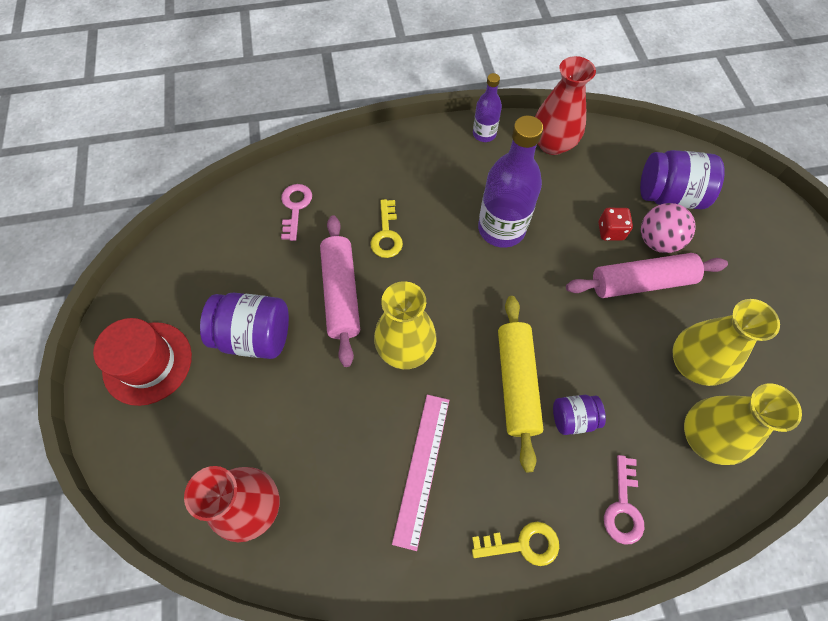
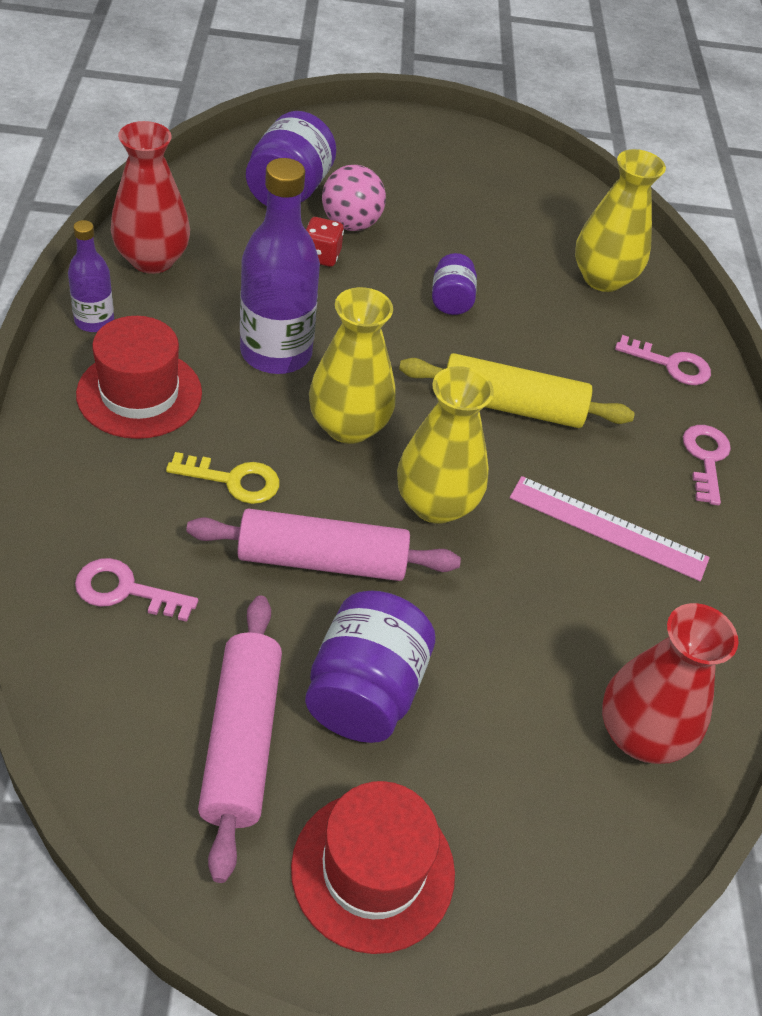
camera: 85 degrees left, 15 degrees down
(436, 172) = (139, 393): none -> red hat
(522, 544) = (706, 459): yellow key -> pink key
(573, 418) = (565, 371): purple jar -> purple jar (451, 300)
(641, 282) = (404, 257): pink rolling pin -> pink rolling pin (241, 741)
(692, 364) = (518, 256): yellow vase -> yellow vase (348, 426)

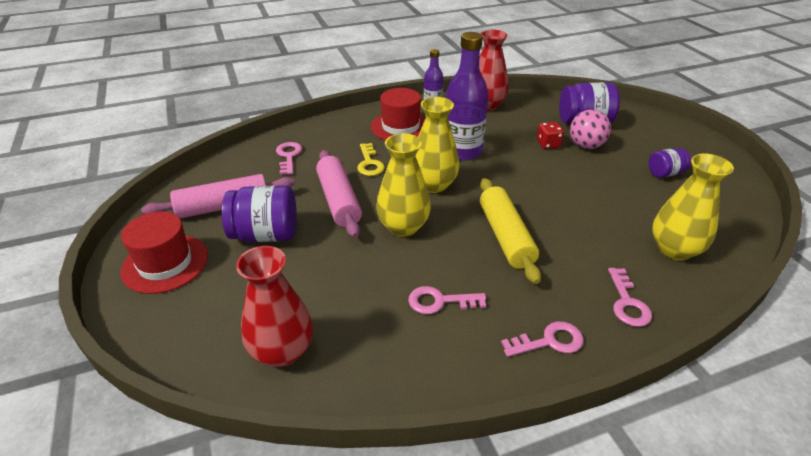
camera: 75 degrees right, 10 degrees down
(451, 300) = (568, 193): purple jar -> purple jar (665, 173)
(608, 527) = (440, 301): pink ruler -> pink key

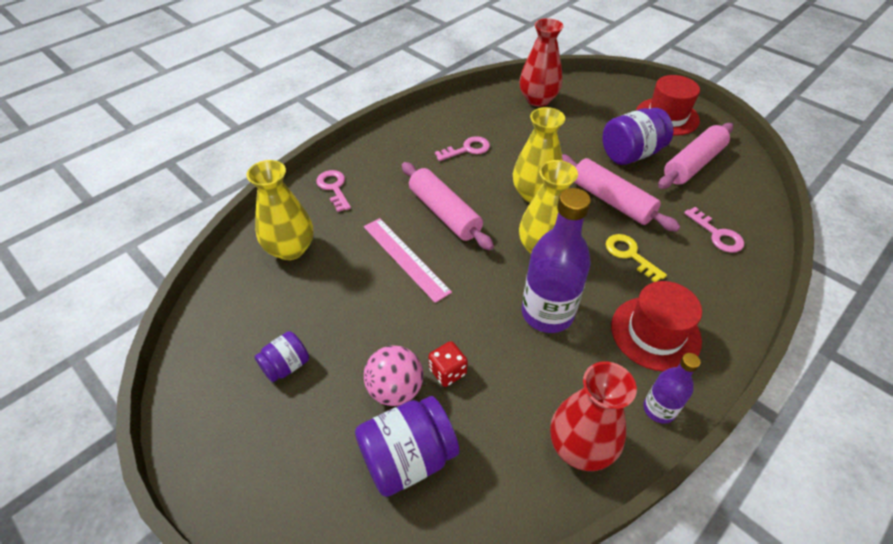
camera: 155 degrees right, 10 degrees up
(505, 236) = (444, 213): yellow rolling pin -> pink rolling pin
(549, 341) = (385, 148): pink key -> none
(558, 211) = (406, 258): none -> pink ruler

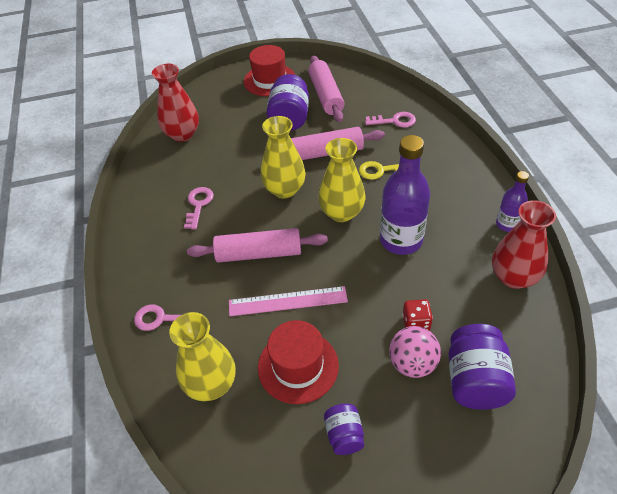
camera: 55 degrees left, 0 degrees up
(655, 333) = (451, 194): red hat -> red hat (298, 366)

